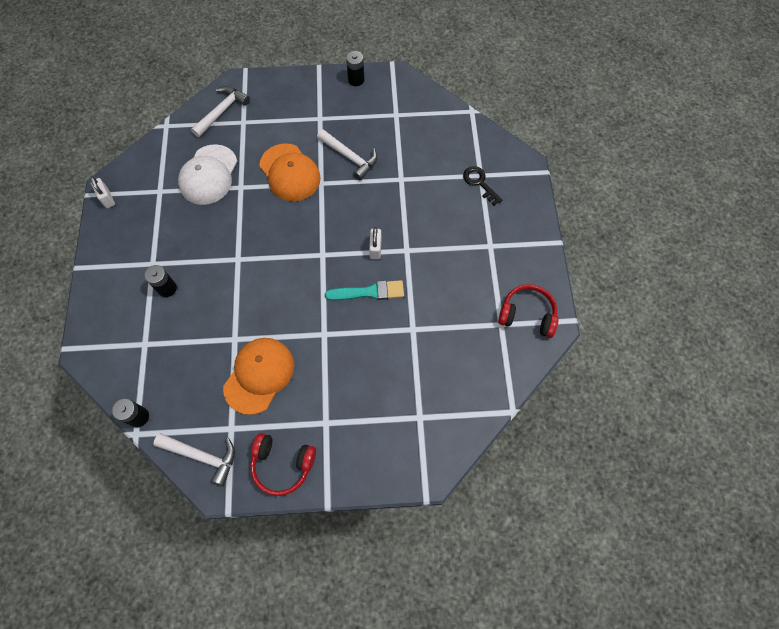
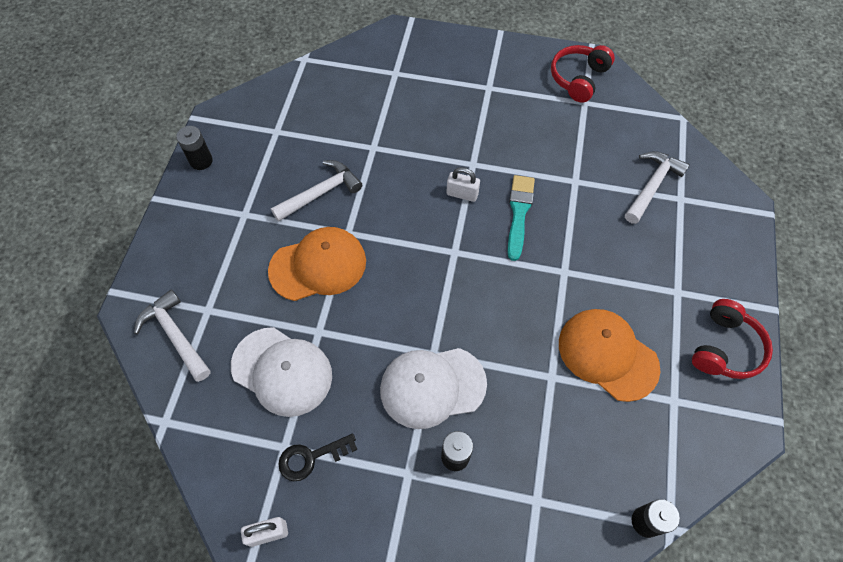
camera: 75 degrees left, 5 degrees down
(202, 456) = (708, 442): white hammer -> white hammer (652, 186)
(213, 264) = (432, 387): none -> white cap
(479, 183) = (406, 76): black key -> black key (311, 457)

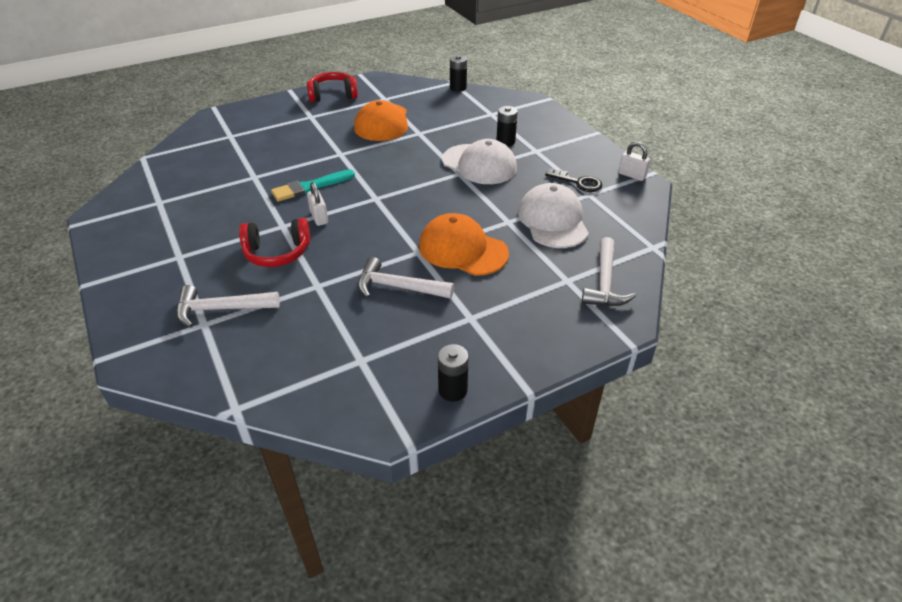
camera: 130 degrees left, 20 degrees down
(578, 78) = (128, 215): red headphones -> red headphones (277, 252)
(652, 186) = (228, 148): white hammer -> white hammer (221, 309)

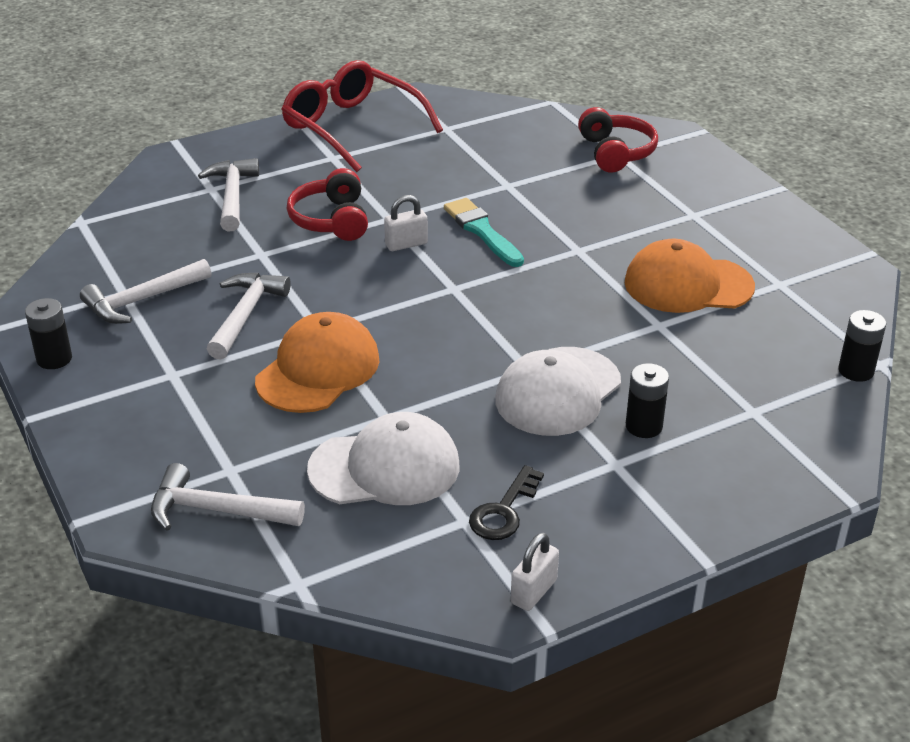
camera: 90 degrees right, 5 degrees down
(132, 248) = (352, 127): none -> red glasses
(333, 95) = (776, 230): red headphones -> red headphones (616, 152)
(373, 347) = (142, 300): none -> white hammer

